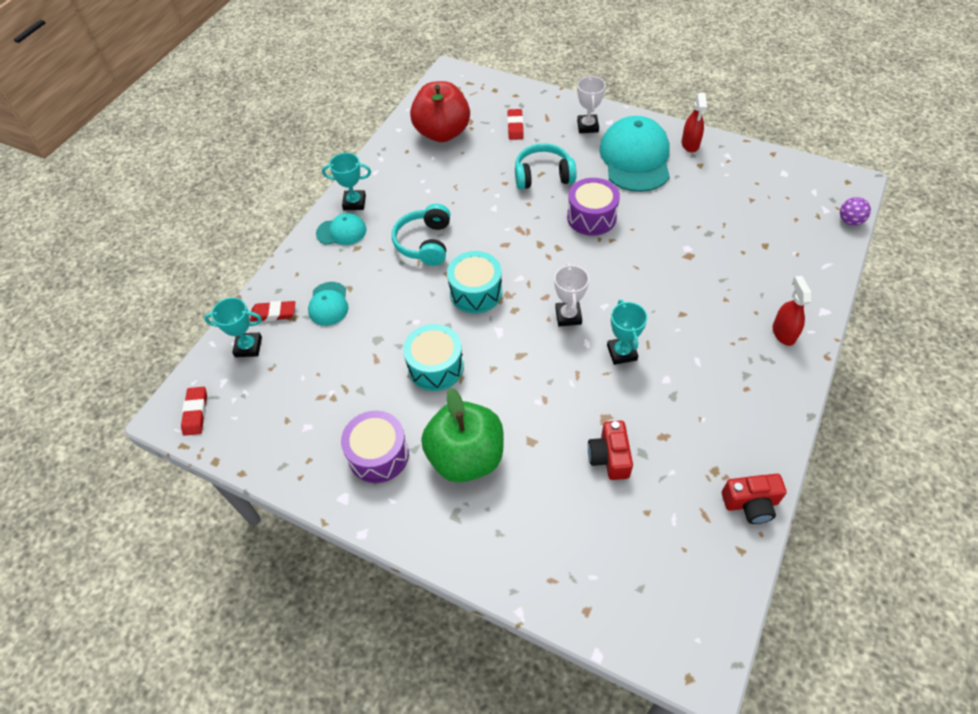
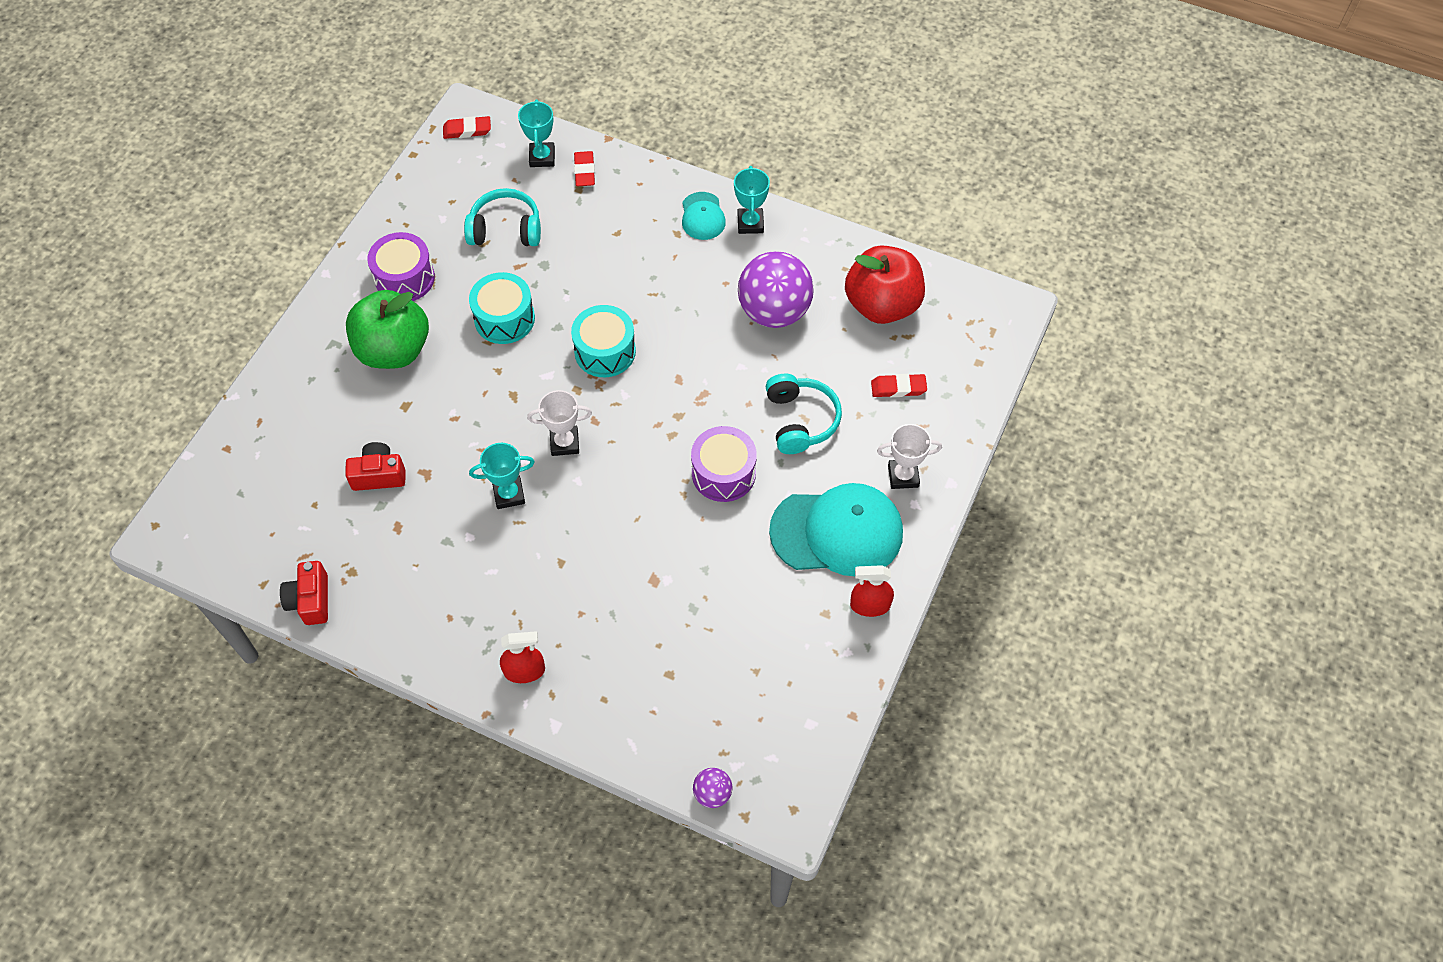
camera: 85 degrees right, 5 degrees up
(328, 304) = (595, 217): turquoise cap -> none
(425, 243) = (682, 298): turquoise headphones -> turquoise headphones (505, 229)
(443, 189) = (774, 311): none -> purple ball

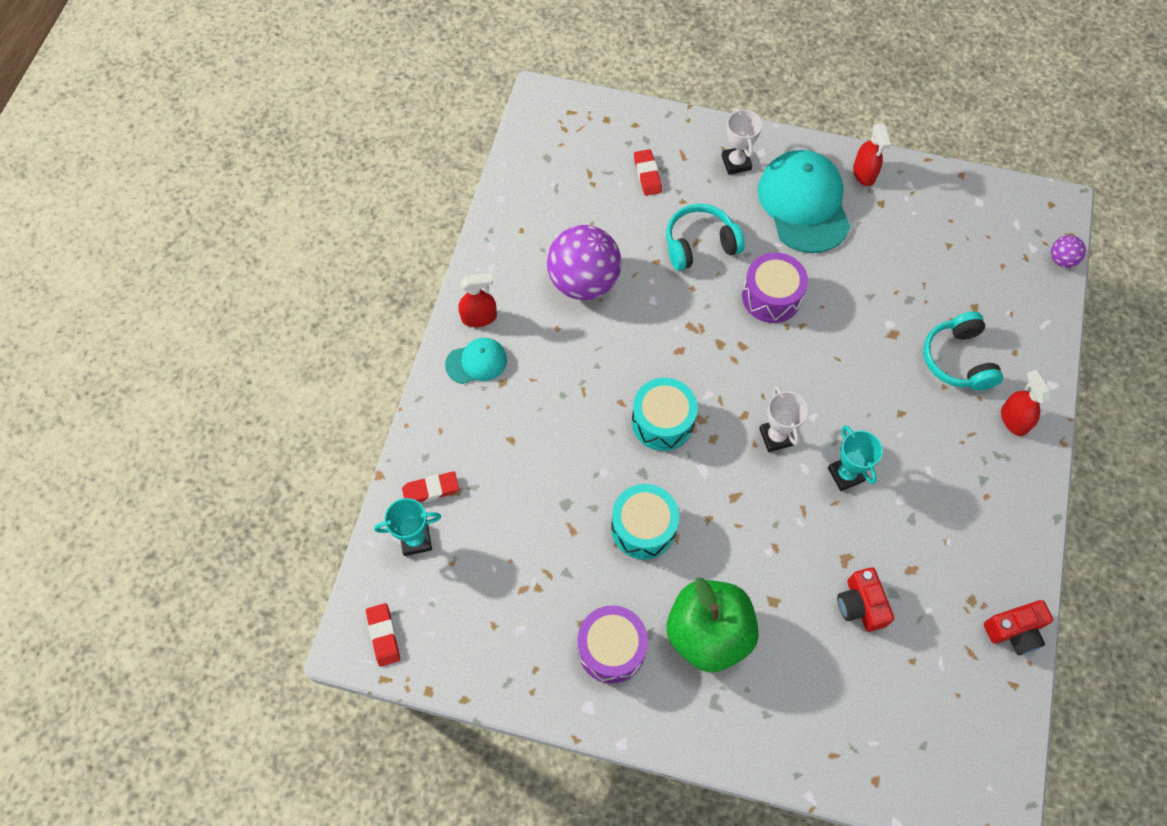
camera: 100 degrees left, 5 degrees up
(505, 229) = (525, 555): turquoise headphones -> turquoise headphones (958, 360)
(750, 223) = (479, 317): turquoise trophy -> red spray bottle
(882, 305) = (558, 196): red apple -> none

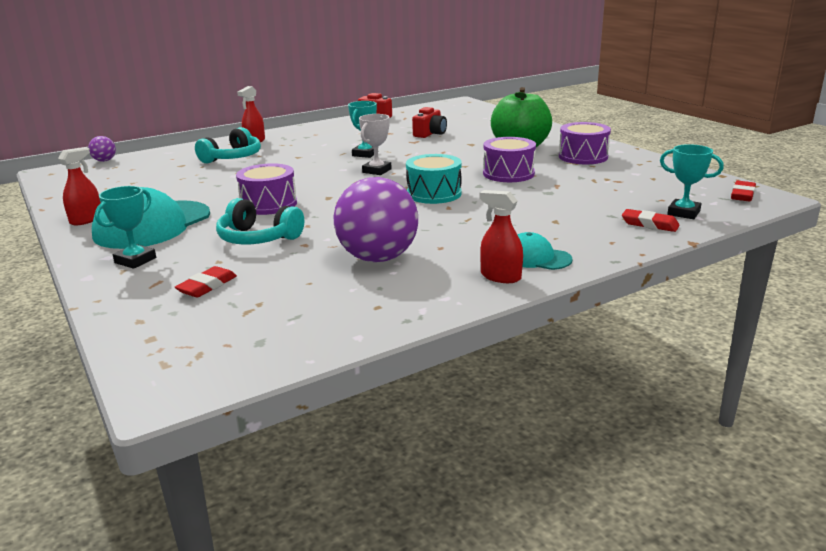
camera: 135 degrees left, 40 degrees down
(643, 528) = (508, 174): turquoise drum -> purple drum
(736, 163) = (135, 260): white trophy -> turquoise trophy

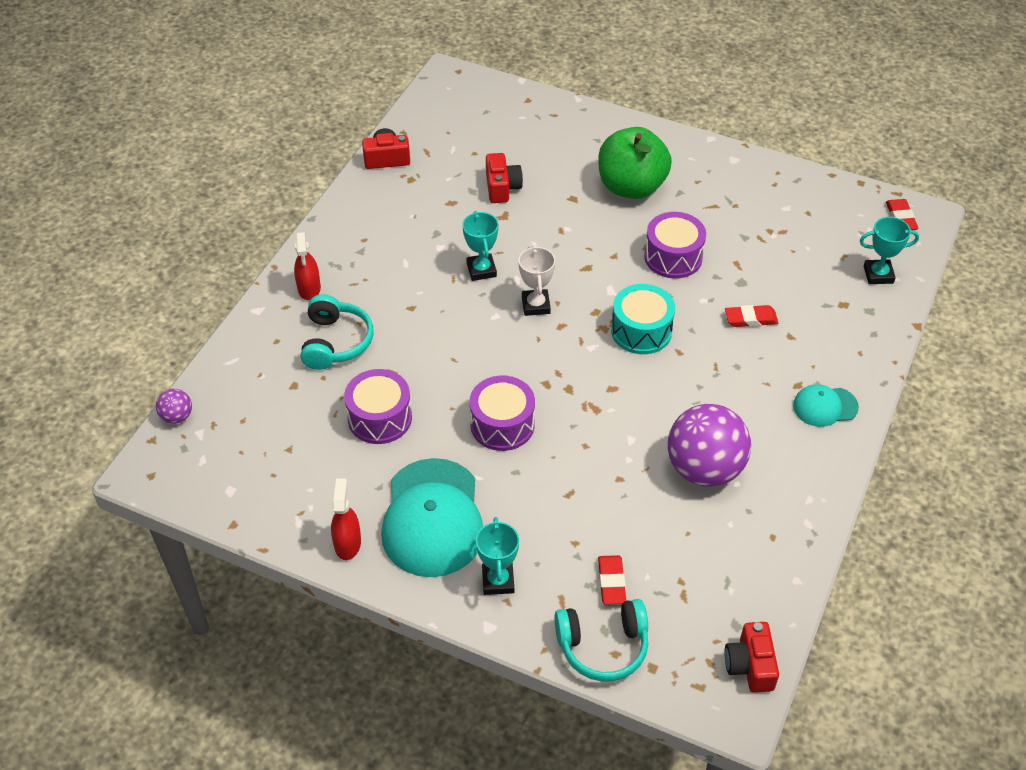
camera: 35 degrees left, 25 degrees up
(228, 369) = (750, 665): none -> red camera
(258, 238) = (566, 489): turquoise headphones -> turquoise headphones (603, 646)
(500, 276) = (822, 449): red spray bottle -> none
(583, 157) = (711, 188): purple drum -> purple drum (380, 418)
(649, 224) = (867, 308): red eraser -> red eraser (750, 319)

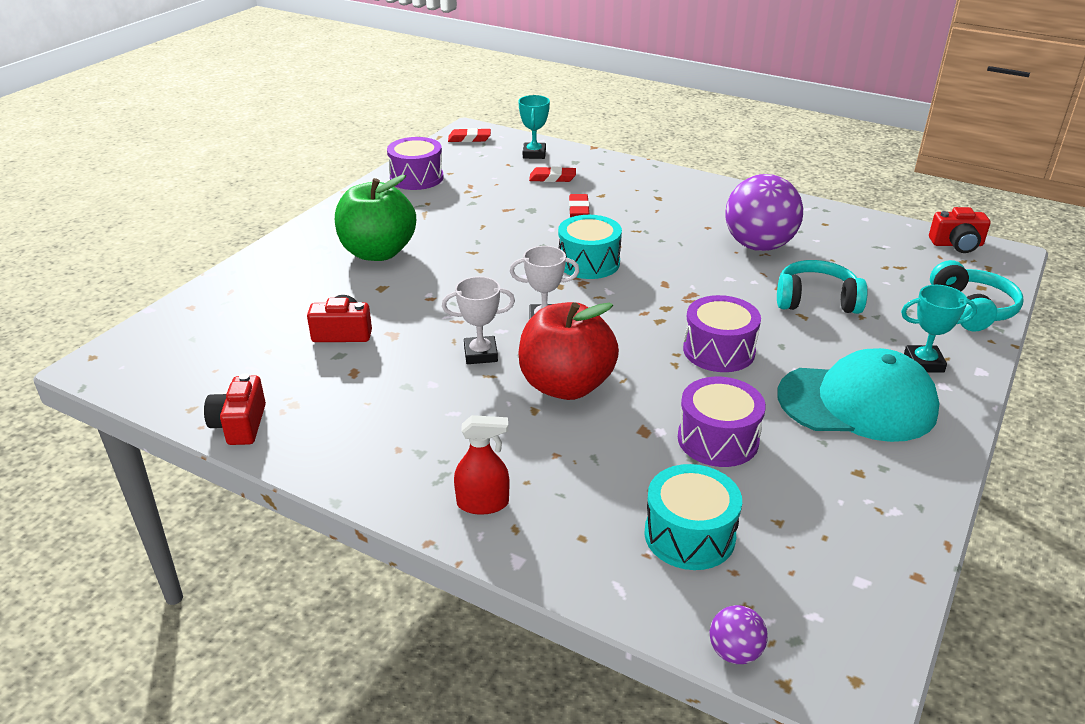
camera: 85 degrees left, 15 degrees down
(277, 397) = (689, 535): none -> turquoise drum
(335, 342) = (589, 477): turquoise headphones -> turquoise headphones (816, 300)
(347, 543) = (913, 468): red spray bottle -> none
(443, 324) = (566, 385): none -> red apple
(481, 270) = (480, 354): turquoise trophy -> white trophy
(611, 582) = (900, 300): red eraser -> red eraser (552, 178)
(673, 257) = (490, 238): purple drum -> purple drum (416, 178)
(825, 406) = (682, 189): turquoise cap -> none

